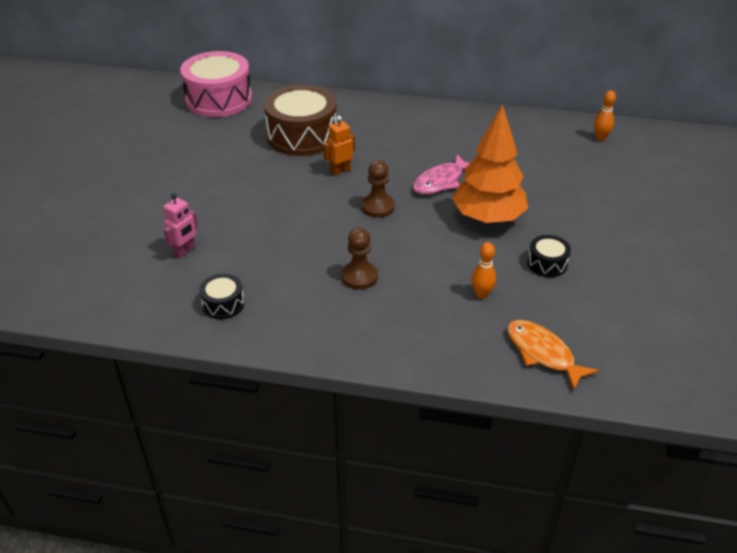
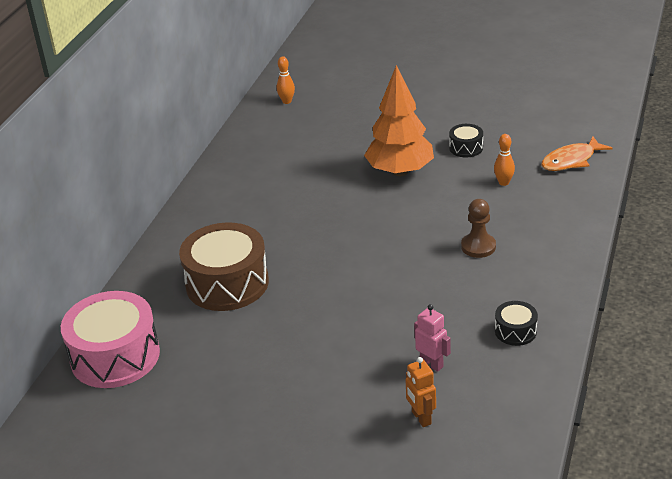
camera: 80 degrees left, 5 degrees down
(340, 171) = (304, 256): orange robot -> orange robot (421, 418)
(378, 207) = (373, 233): brown pawn -> none
(441, 181) = (338, 193): pink fish -> none

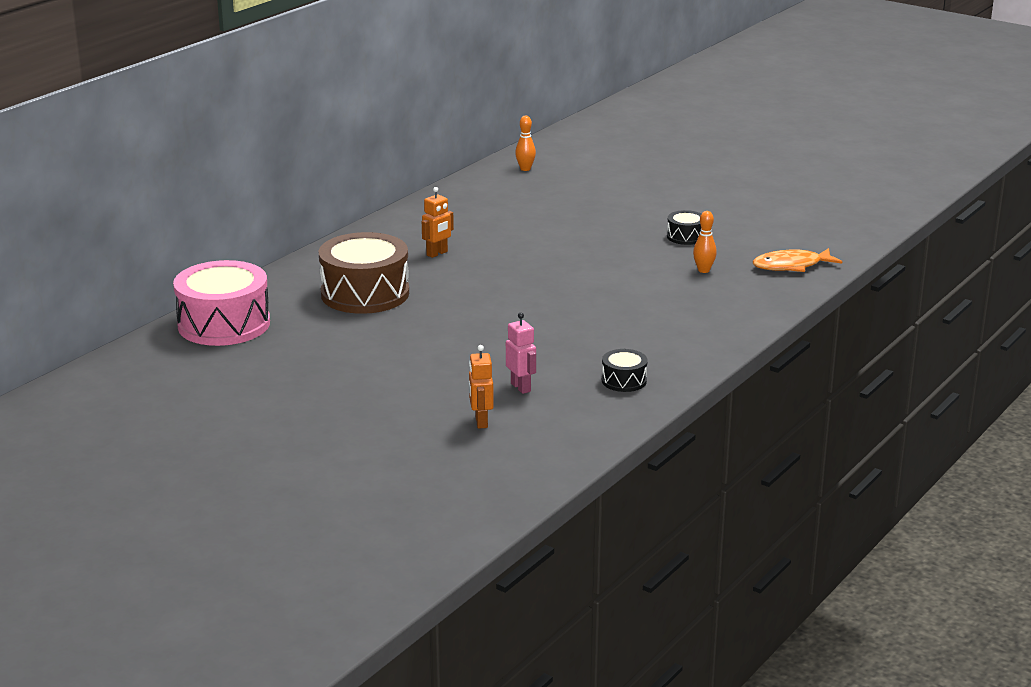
camera: 15 degrees right, 10 degrees down
(265, 218) = (437, 253): none -> orange robot
(400, 171) = (601, 243): orange tree -> none
(478, 247) = (637, 313): brown pawn -> none

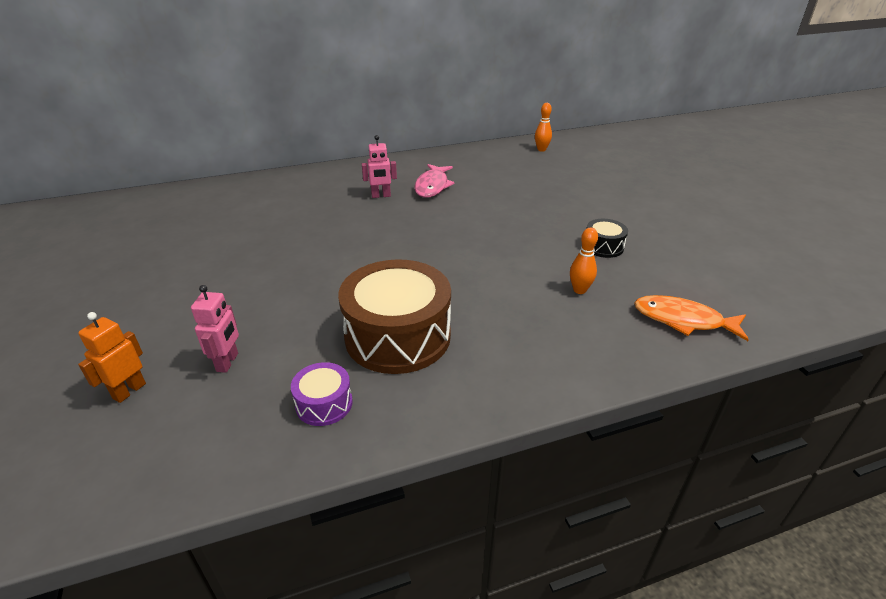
camera: 35 degrees right, 10 degrees up
(224, 324) = (161, 204): pink drum -> none
(365, 294) = (281, 212): brown drum -> brown drum (398, 336)
(437, 253) = (381, 196): orange robot -> pink robot
(472, 232) = (432, 186): none -> pink fish
(624, 381) = (324, 404): black drum -> purple drum

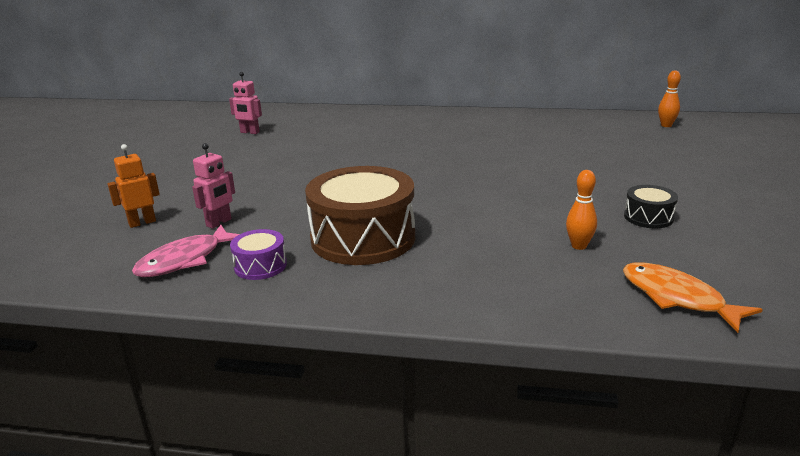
camera: 30 degrees right, 10 degrees down
(381, 196) = (452, 138): pink robot -> pink robot (249, 132)
(432, 186) = (510, 138): pink fish -> pink fish (185, 260)

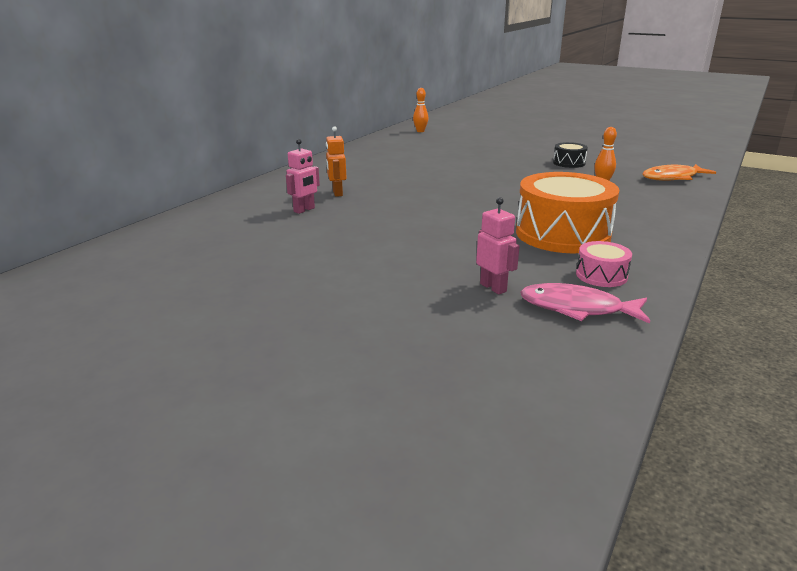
camera: 70 degrees left, 0 degrees up
(142, 222) = (464, 331): orange robot -> orange robot (337, 193)
(185, 260) = (577, 308): pink fish -> pink fish turned 135 degrees clockwise
(249, 132) = (214, 254): pink robot -> pink robot (304, 210)
(260, 266) = (601, 275): purple drum -> pink drum
(363, 238) = (562, 234): brown drum -> orange drum

